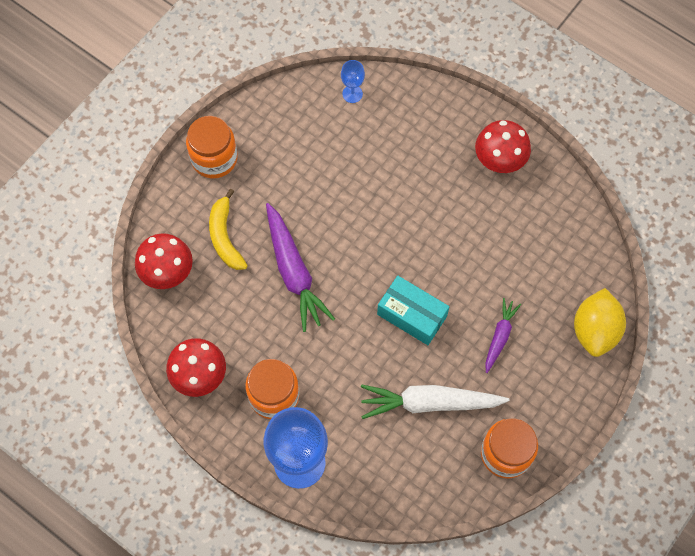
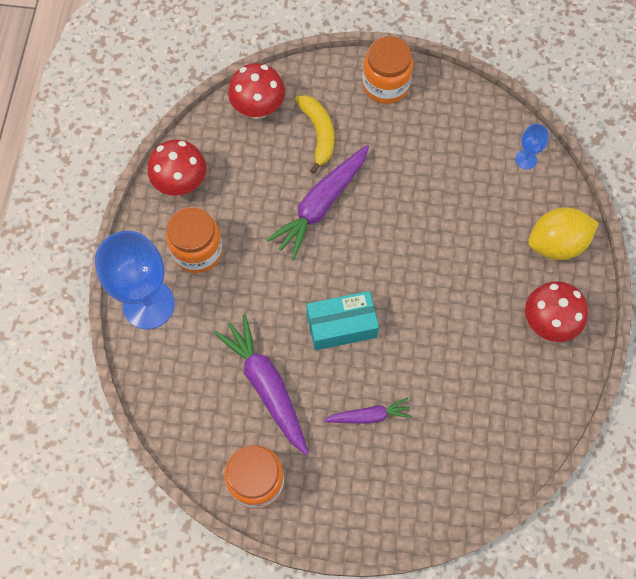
camera: 60 degrees right, 0 degrees up
(225, 237) = (318, 133): yellow banana -> yellow banana turned 120 degrees clockwise
(412, 315) = (341, 326): turquoise box -> turquoise box turned 75 degrees clockwise
(429, 403) = (266, 386): white carrot -> purple carrot
(595, 330) = (430, 504): yellow lemon -> yellow lemon (556, 244)

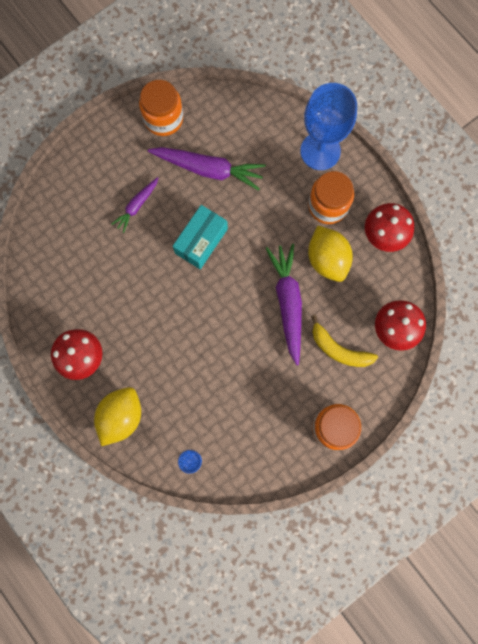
camera: 135 degrees right, 10 degrees up
(249, 208) = (327, 259): none -> yellow lemon

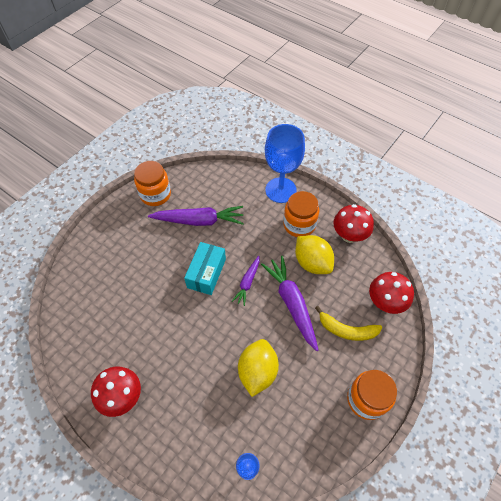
camera: 15 degrees left, 20 degrees down
(121, 416) = (169, 444): yellow lemon -> yellow lemon (257, 372)
(137, 206) = (147, 260): purple carrot -> purple carrot (247, 282)

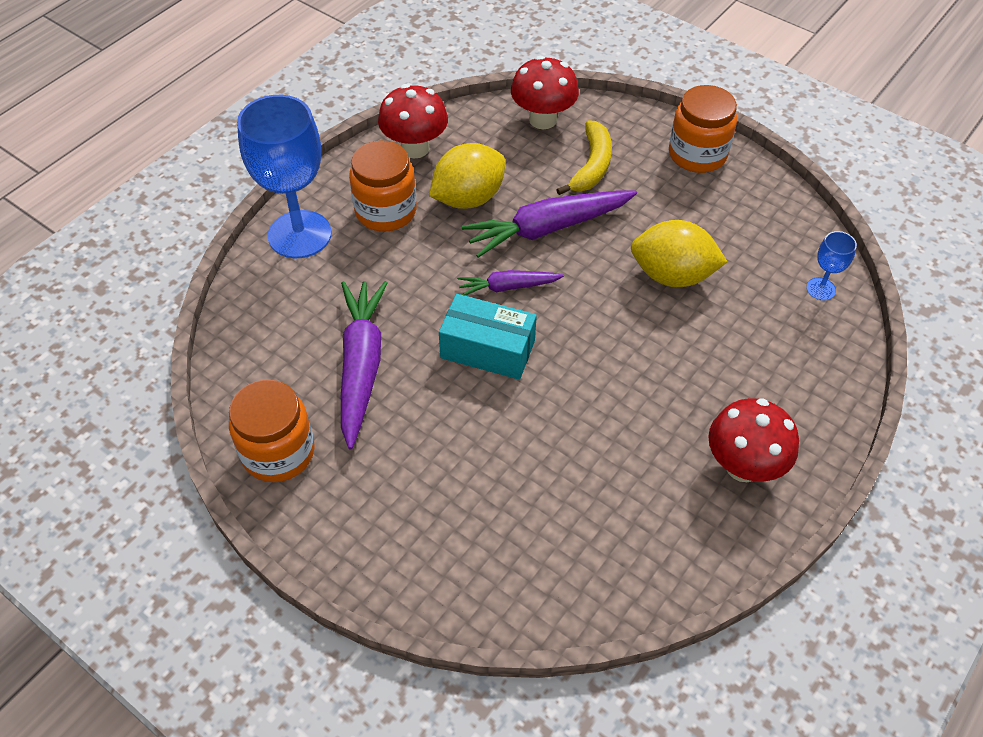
camera: 90 degrees left, 5 degrees down
(247, 282) = (508, 287): purple carrot -> purple carrot turned 150 degrees clockwise

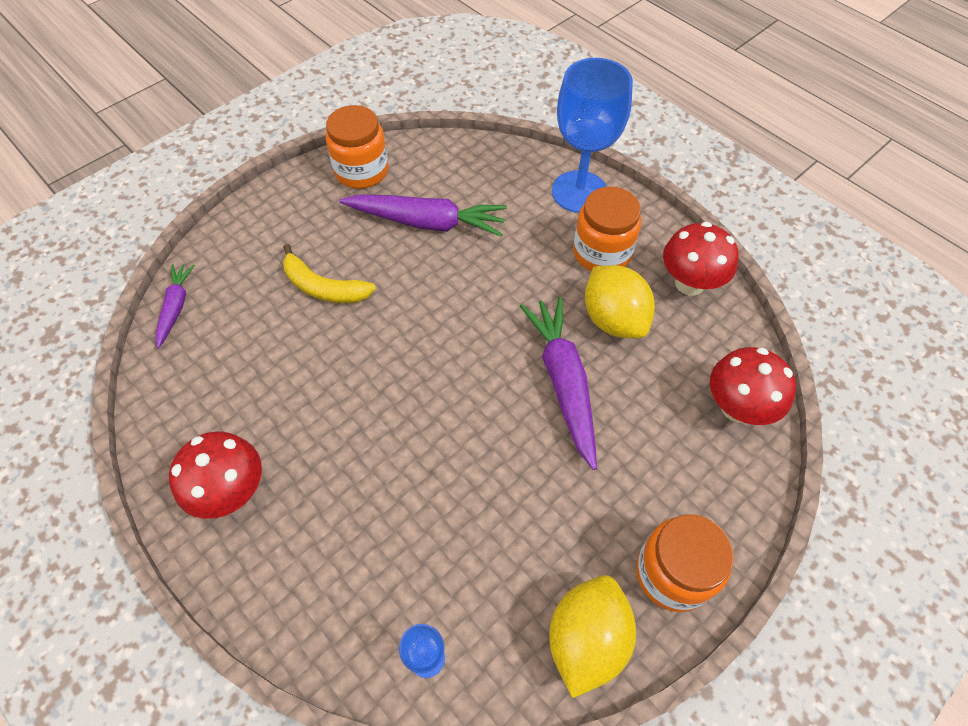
camera: 100 degrees right, 5 degrees up
(487, 349) = (422, 309): turquoise box -> none
(508, 287) = (491, 335): purple carrot -> purple carrot (176, 307)
(591, 166) = (657, 444): yellow banana -> yellow banana (324, 287)
(672, 275) = (479, 489): yellow lemon -> yellow lemon (586, 639)

